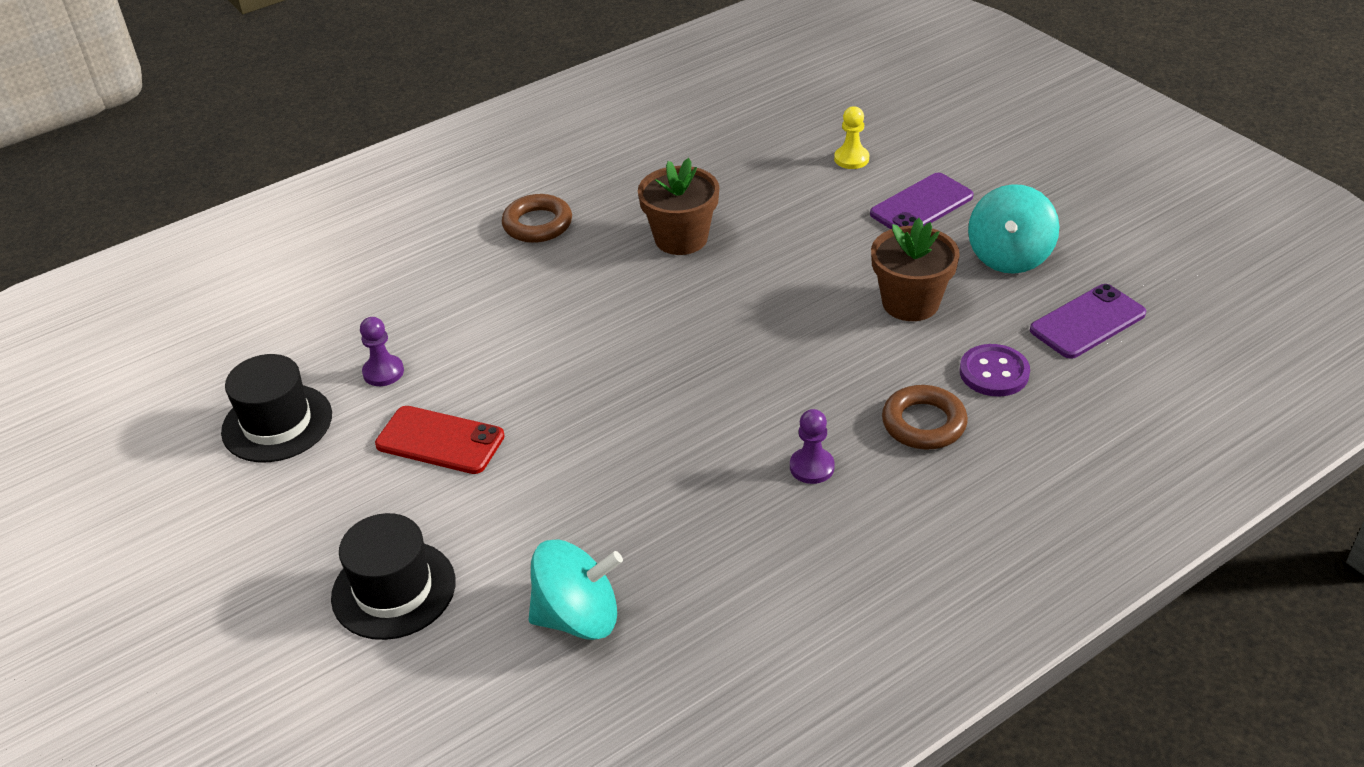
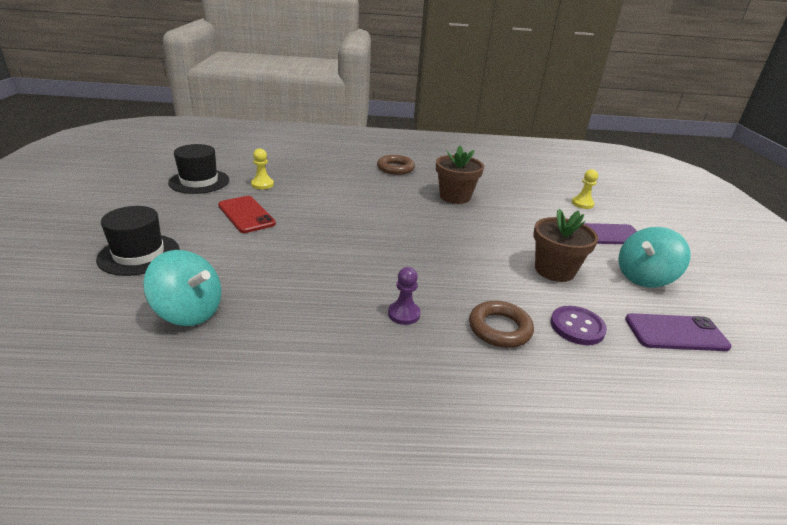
camera: 30 degrees right, 10 degrees down
(383, 372) = (262, 184): purple pawn -> yellow pawn

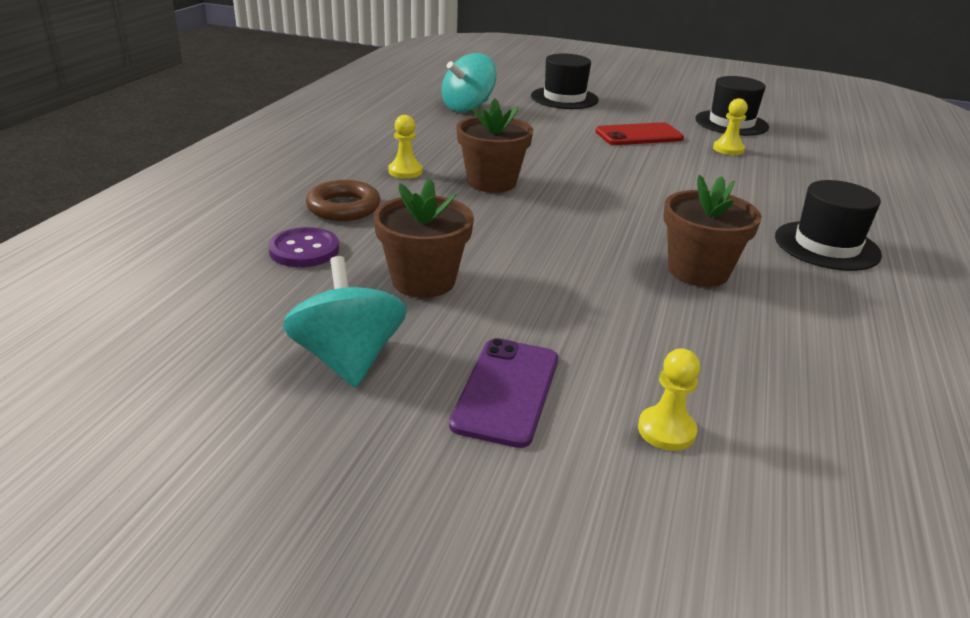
camera: 110 degrees right, 0 degrees up
(392, 267) = (491, 182): none -> brown flower pot
(395, 168) = (826, 246): brown ring -> black hat
(404, 314) = (405, 171): purple pawn -> yellow pawn
(675, 333) = (223, 315): purple phone -> none

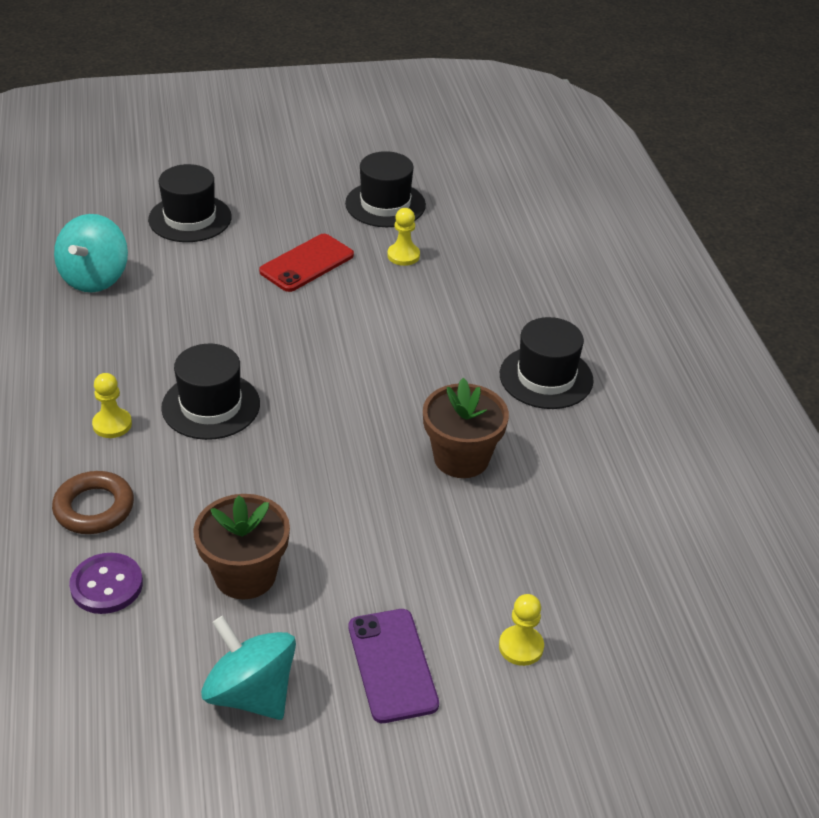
camera: 30 degrees left, 10 degrees up
(491, 182) = (211, 406): brown flower pot -> black hat

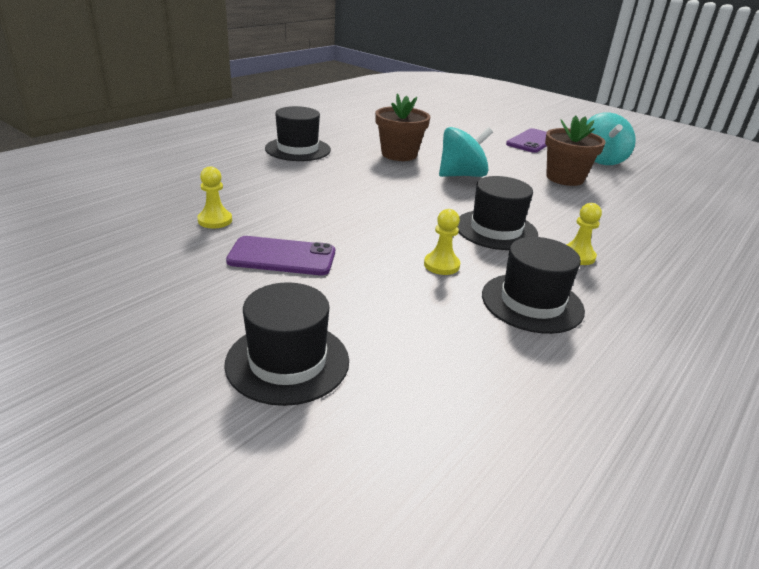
camera: 130 degrees left, 10 degrees down
(94, 508) = (628, 230): brown ring -> none
(95, 278) = (474, 365): turquoise spinning top -> turquoise spinning top (461, 175)
(106, 585) = (645, 206): purple button -> none
(307, 263) = (282, 257): red phone -> purple phone
(385, 204) = (129, 253): black hat -> black hat (532, 302)
(521, 647) = (476, 125): yellow pawn -> yellow pawn (441, 265)

